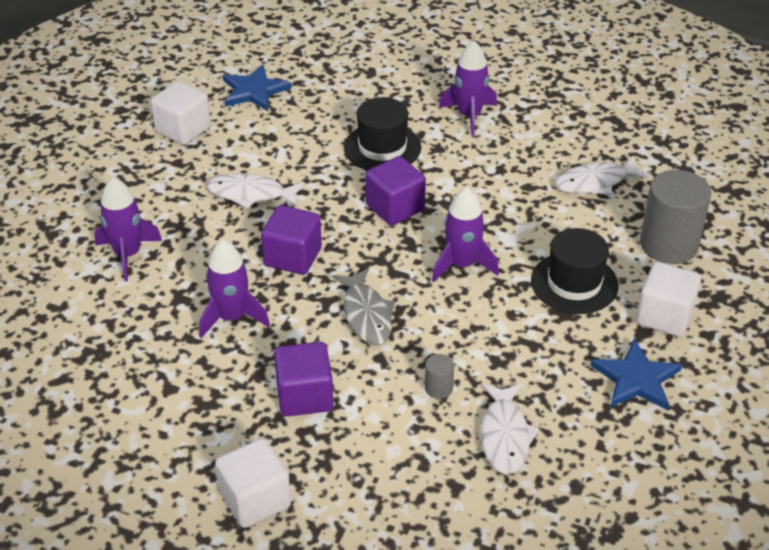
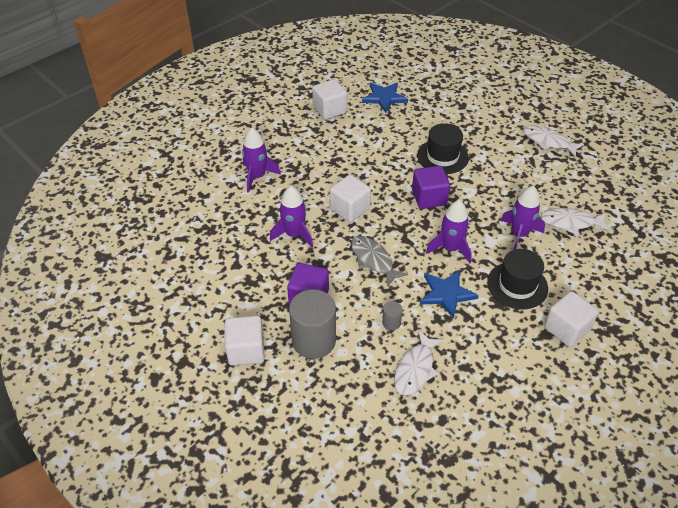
camera: 25 degrees right, 5 degrees up
(251, 194) = (347, 162): white fish -> white fish (548, 142)
(293, 257) = (350, 209): purple cube -> white cube
(366, 314) = (373, 260): grey fish -> grey fish turned 135 degrees clockwise
(469, 116) = (510, 152): purple rocket -> purple rocket (519, 234)
(636, 379) = (523, 364): blue star -> blue star (446, 294)
(668, 245) = (597, 281): grey cylinder -> grey cylinder (314, 340)

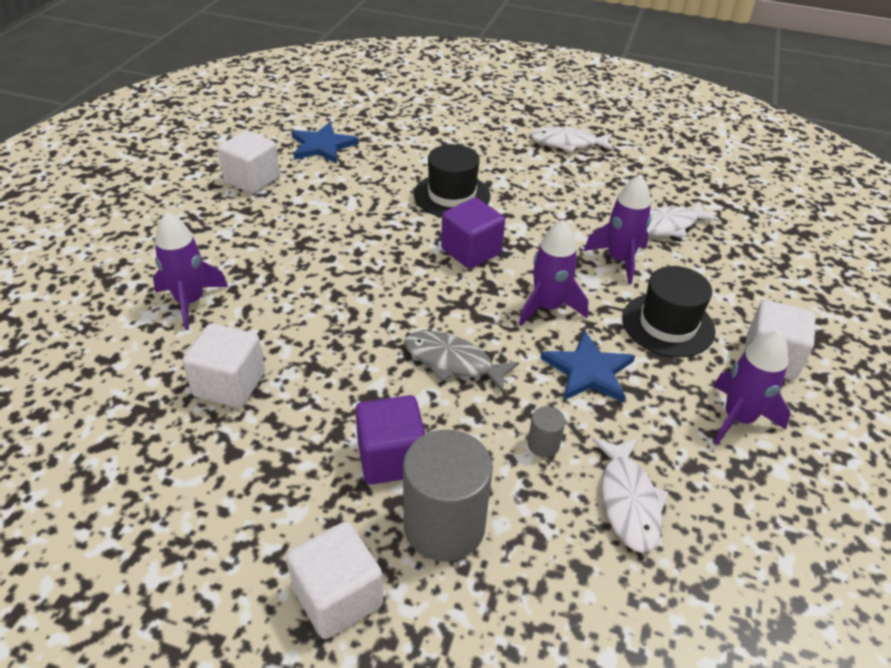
camera: 30 degrees left, 5 degrees down
(294, 234) = (304, 368): purple rocket -> purple rocket (738, 418)
(350, 209) = (368, 302): white cube -> white cube (229, 384)

